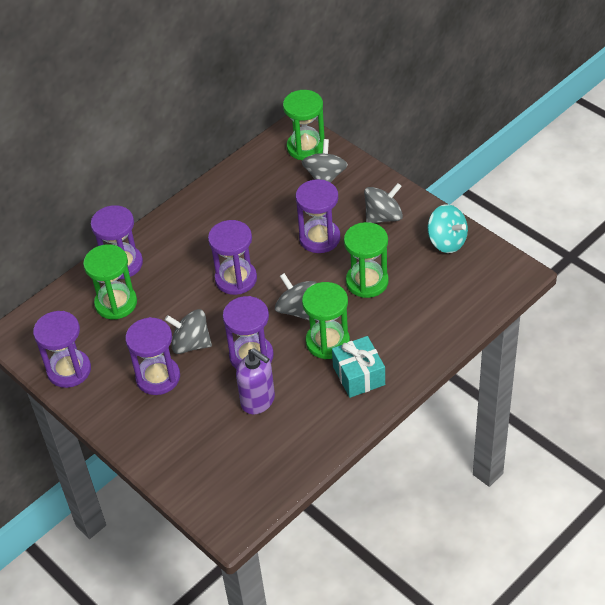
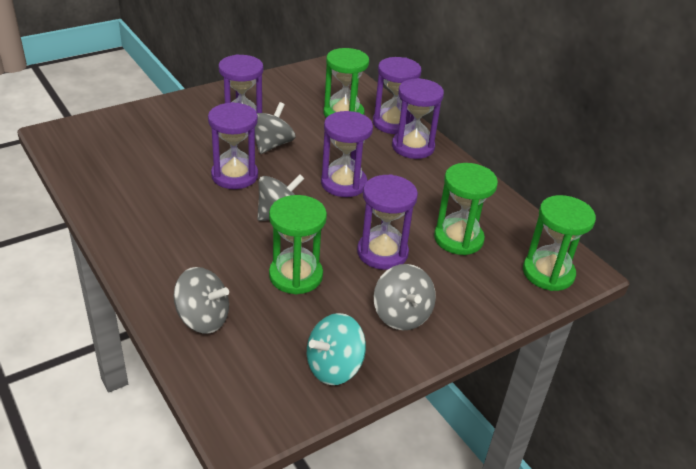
camera: 95 degrees right, 10 degrees down
(69, 370) = (278, 84): purple hourglass -> purple hourglass (413, 147)
(258, 401) = (176, 170): purple soap dispenser -> none
(325, 177) = (489, 279): grey spinning top -> grey spinning top (203, 318)
(327, 342) = (222, 227): green hourglass -> green hourglass (458, 239)
(358, 375) = (162, 239): turquoise gift -> none

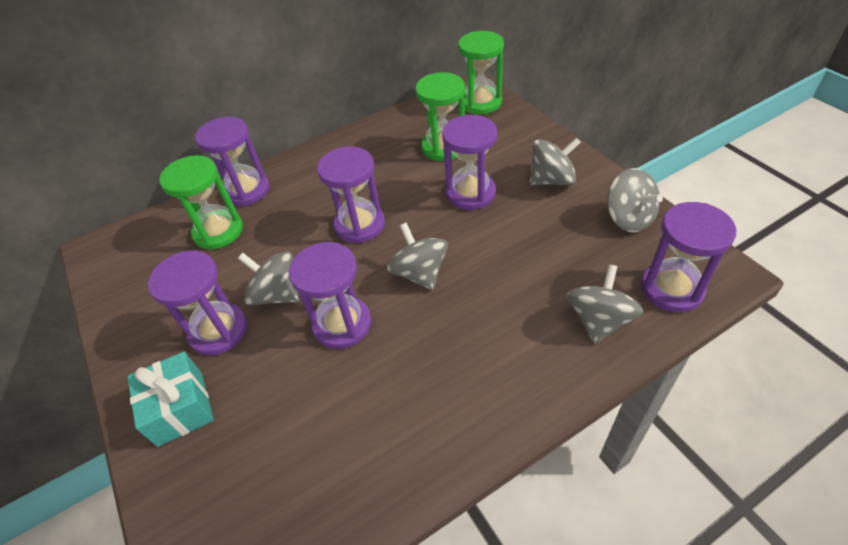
camera: 80 degrees left, 10 degrees up
(183, 114) = (180, 408): none -> turquoise gift
(296, 276) = (516, 252): green hourglass -> none
(334, 367) = (628, 218): turquoise spinning top -> grey spinning top
(413, 147) = (295, 175): purple hourglass -> purple hourglass (671, 288)

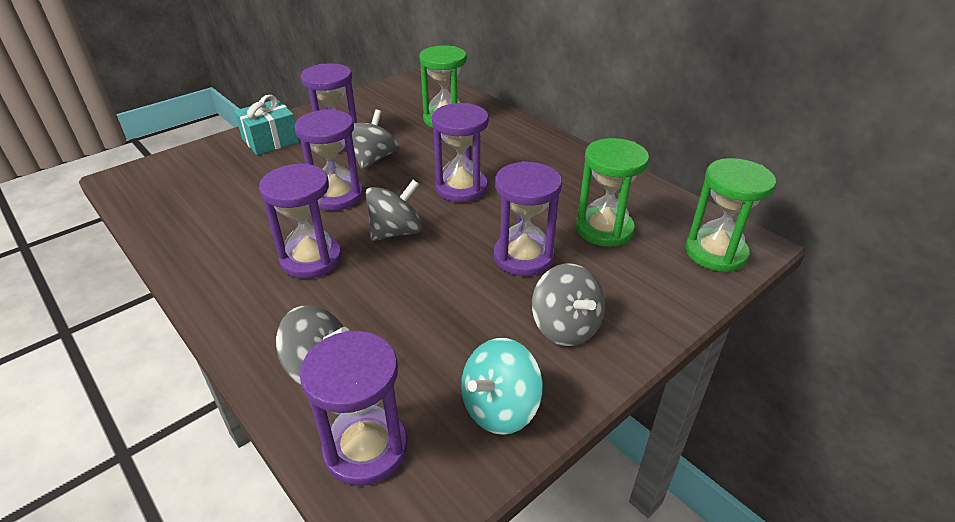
camera: 75 degrees right, 10 degrees down
(246, 190) = (499, 122): purple hourglass -> purple hourglass (311, 259)
(628, 218) = (500, 408): grey spinning top -> turquoise spinning top

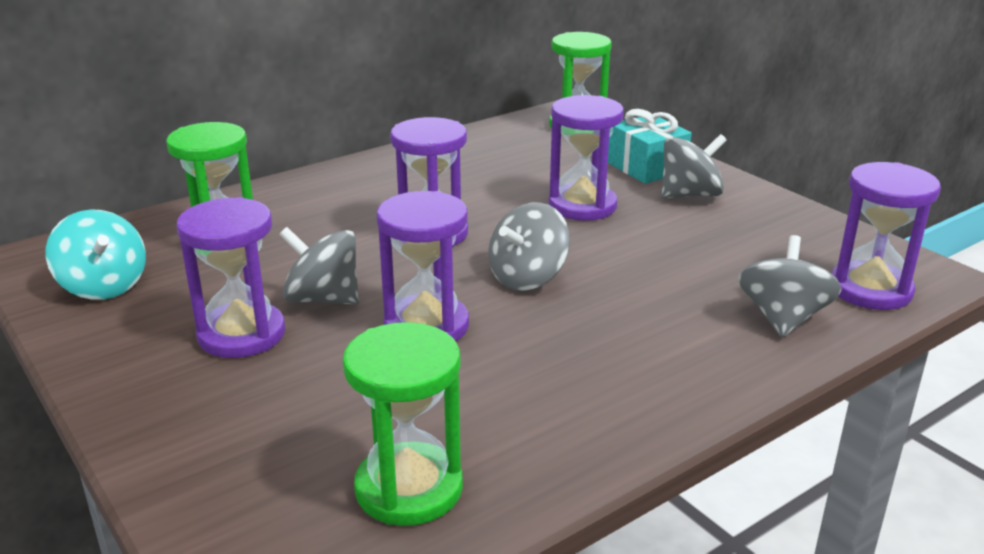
camera: 85 degrees left, 10 degrees down
(270, 140) = (197, 410): turquoise gift -> turquoise gift (647, 167)
(311, 259) = (585, 338): purple hourglass -> none
(396, 232) = (527, 278): grey spinning top -> grey spinning top turned 105 degrees counterclockwise
(500, 408) = (799, 229): turquoise spinning top -> turquoise spinning top (104, 286)
(604, 229) = (535, 164): green hourglass -> green hourglass (409, 488)

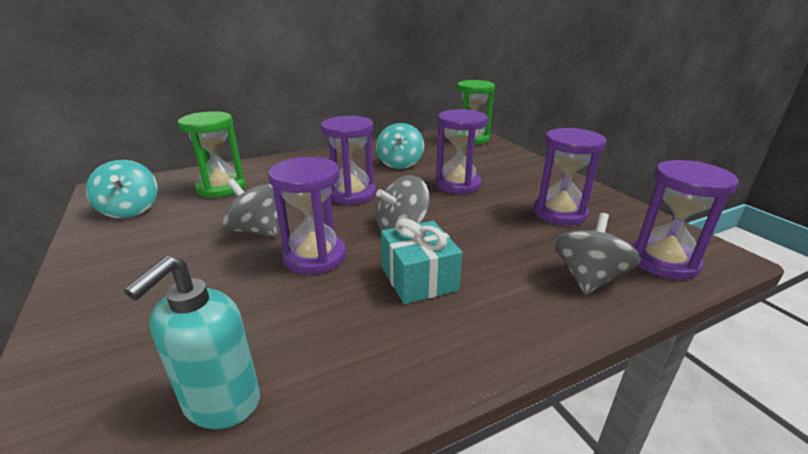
camera: 10 degrees right, 0 degrees up
(241, 334) = (188, 250): purple hourglass -> purple hourglass (559, 213)
(409, 488) = (221, 402): green hourglass -> turquoise soap dispenser
(482, 178) = (400, 164): none -> turquoise spinning top
(647, 167) = (508, 164): turquoise gift -> turquoise gift (419, 278)
(690, 195) = (533, 183): grey spinning top -> none

